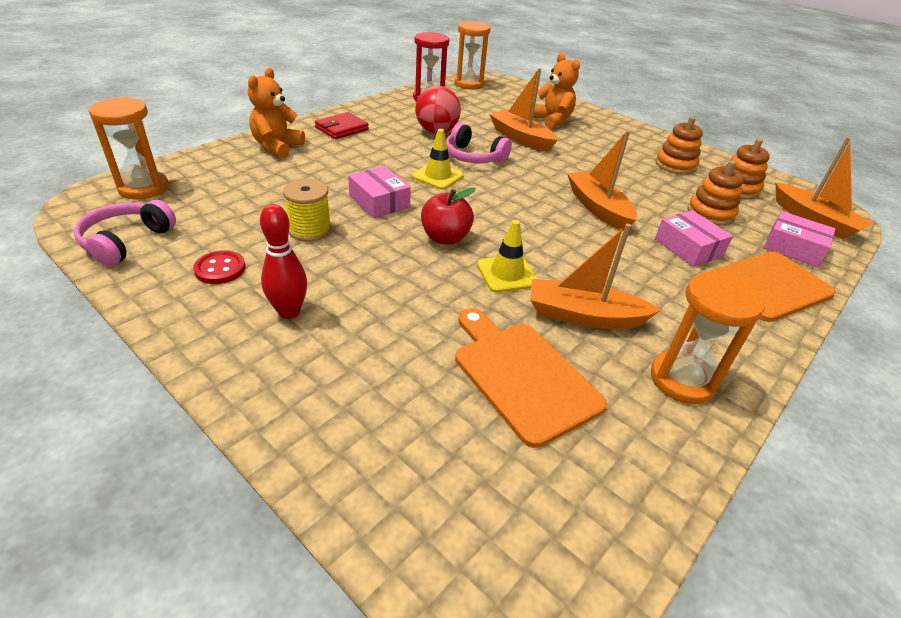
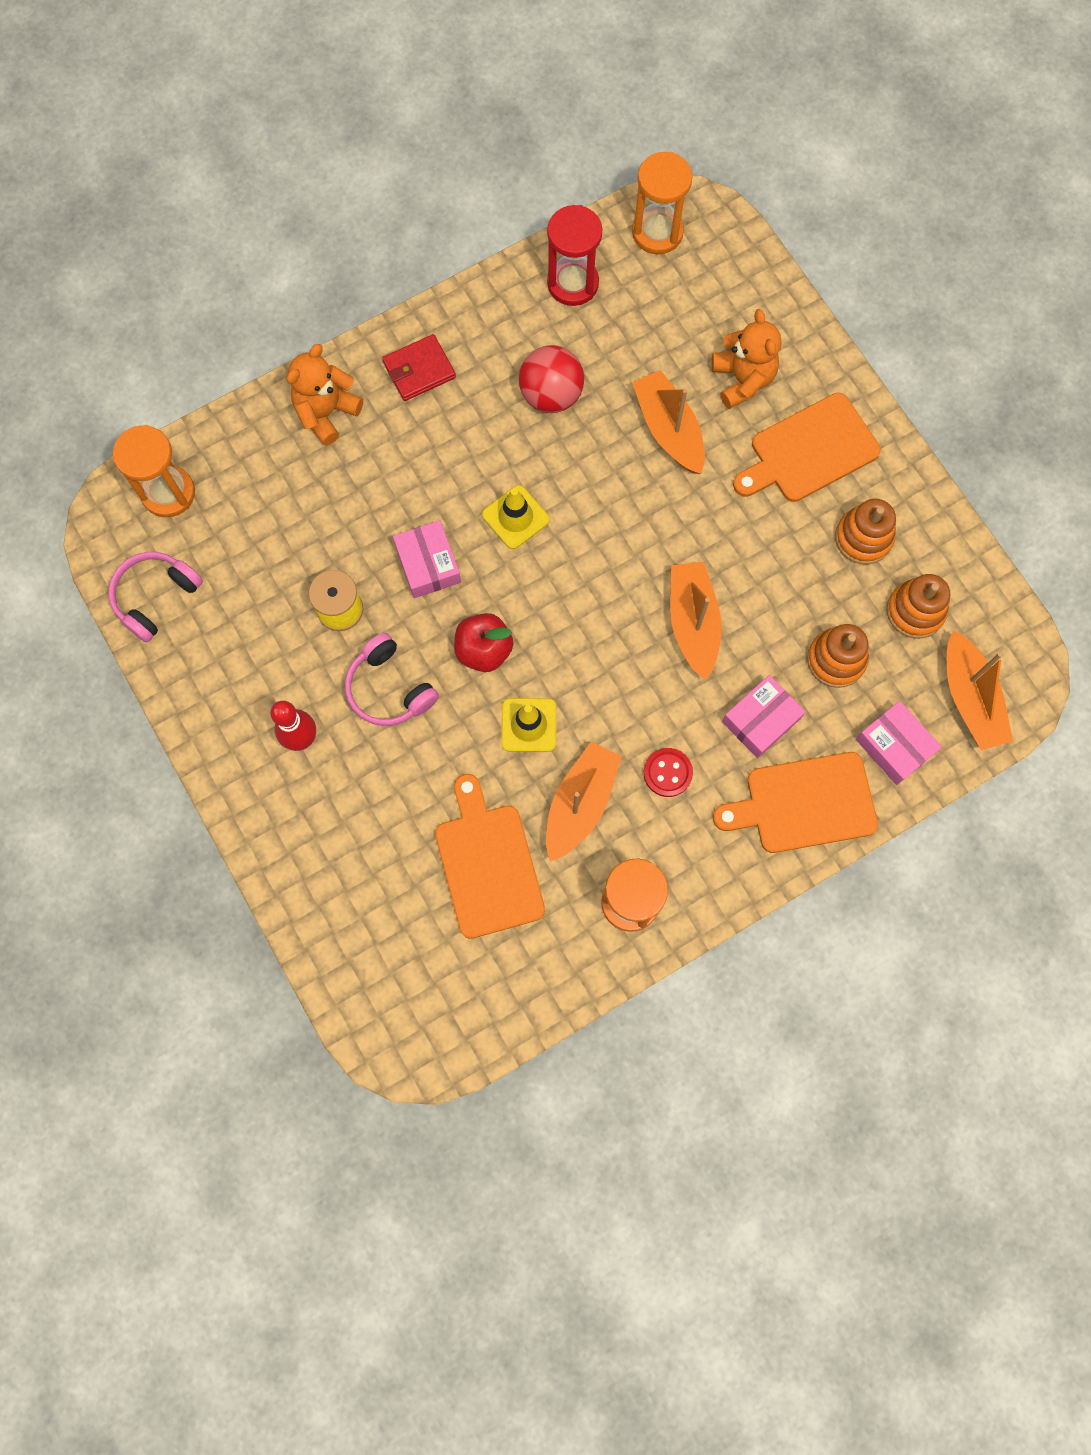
camera: 20 degrees right, 35 degrees up
(220, 269) = (244, 661): red button -> red button (667, 773)
(473, 157) = (580, 474): pink headphones -> pink headphones (389, 688)
(584, 316) = (580, 803): orange boat -> orange boat turned 90 degrees clockwise
(612, 139) = (809, 451): none -> orange cutting board
(688, 247) = (761, 720): pink box -> pink box turned 60 degrees clockwise

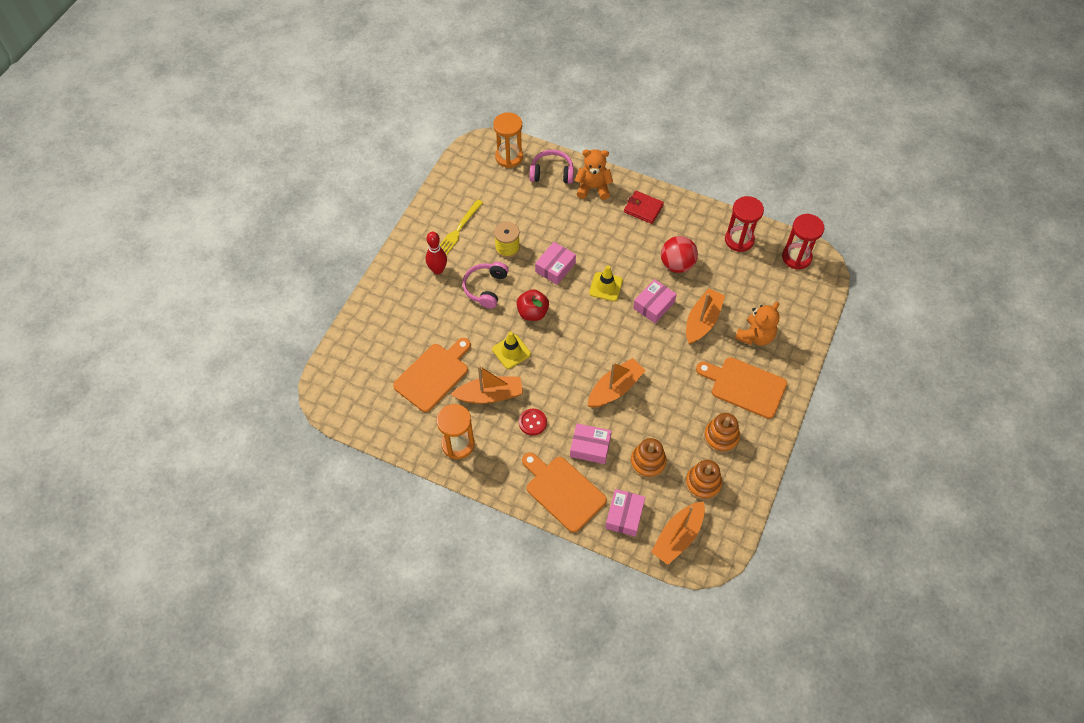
camera: 55 degrees right, 15 degrees down
(156, 597) = (459, 181): pink headphones -> pink headphones (552, 173)
(249, 658) = (459, 229): none -> yellow fork
(595, 474) = (654, 305): none -> pink box
(657, 232) = (796, 257): orange hourglass -> red hourglass

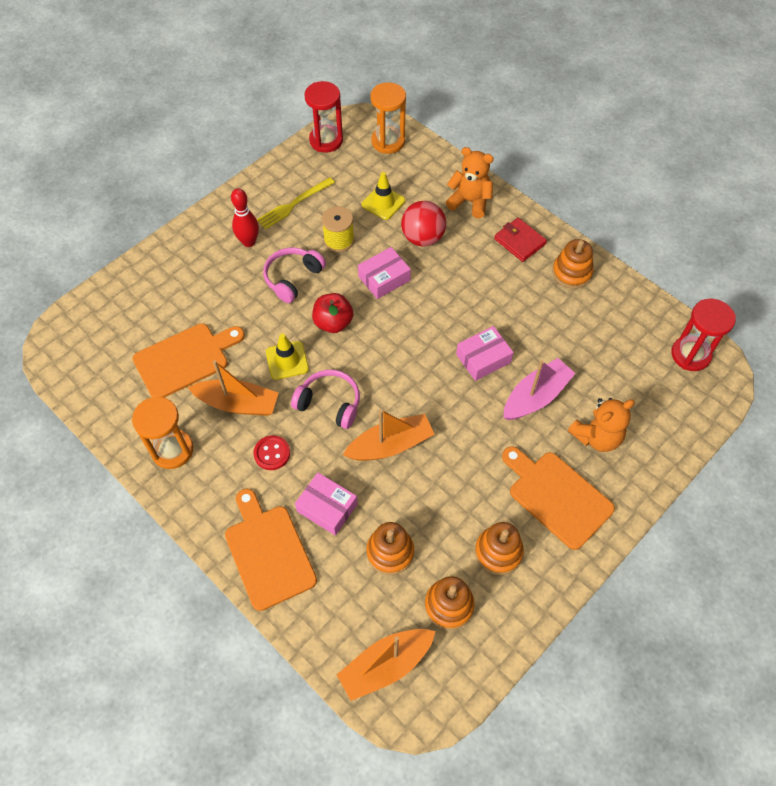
camera: 20 degrees right, 0 degrees up
(552, 173) = (429, 172): pink headphones -> pink headphones (329, 403)
(606, 287) = (434, 319): yellow traffic cone -> yellow traffic cone (383, 203)
(624, 515) = (330, 611): pink box -> none
(677, 264) = (533, 318): red ball -> red ball (422, 238)
(690, 221) = (571, 273): none -> orange stacking toy
(702, 321) = (536, 396): orange boat -> pink boat
(739, 240) = (624, 312): red hourglass -> red hourglass (326, 140)

